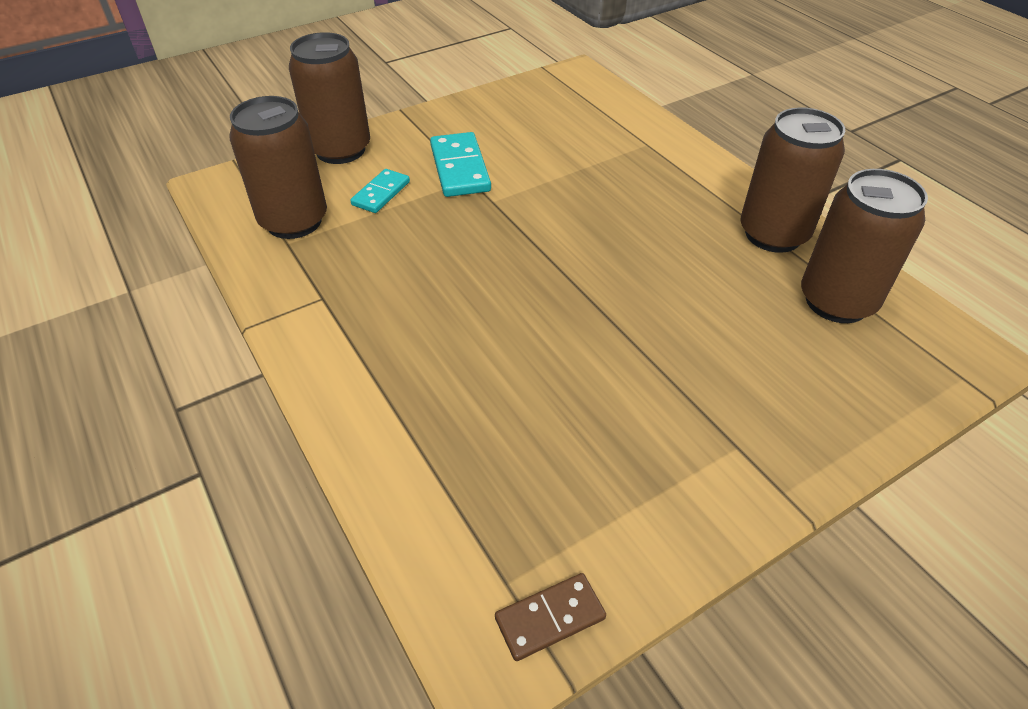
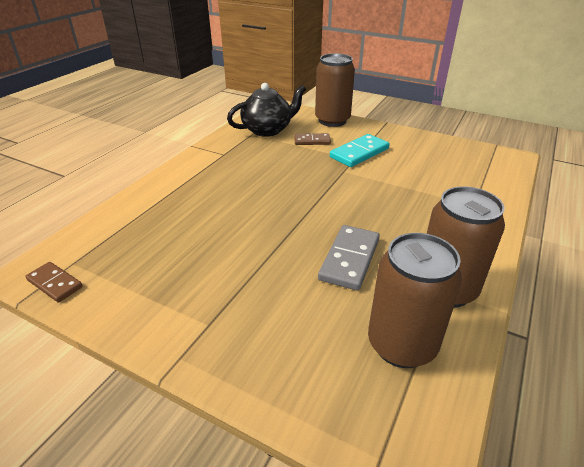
camera: 60 degrees right, 10 degrees down
(294, 221) = (268, 130): brown can -> black teapot
(381, 193) = (312, 141): turquoise domino -> brown domino
(684, 278) = (349, 259): none -> grey domino

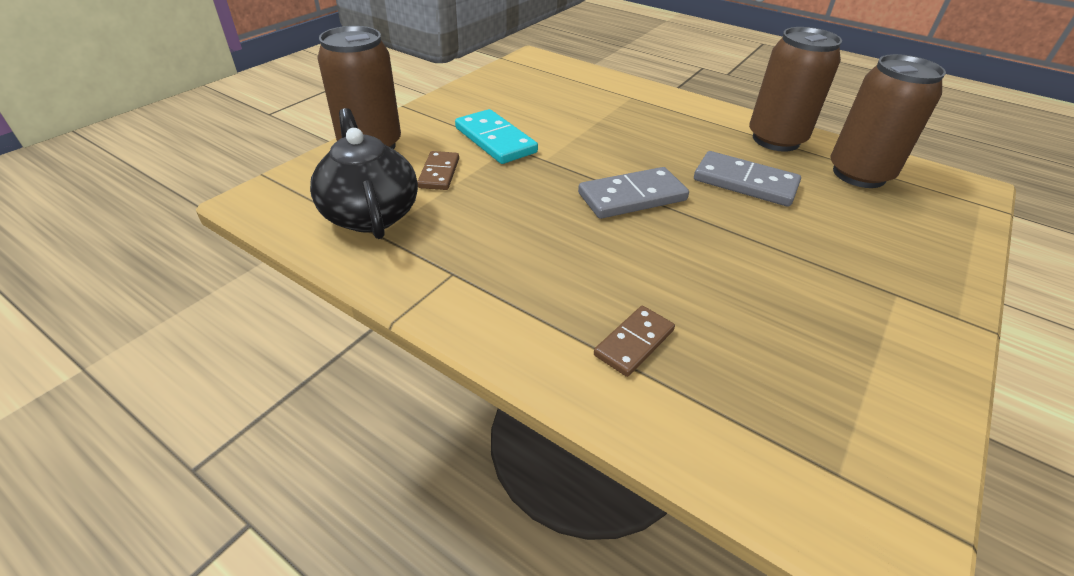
camera: 85 degrees left, 5 degrees up
(54, 284) = (902, 491): brown domino -> brown domino (634, 343)
(308, 204) = (632, 197): none -> grey domino

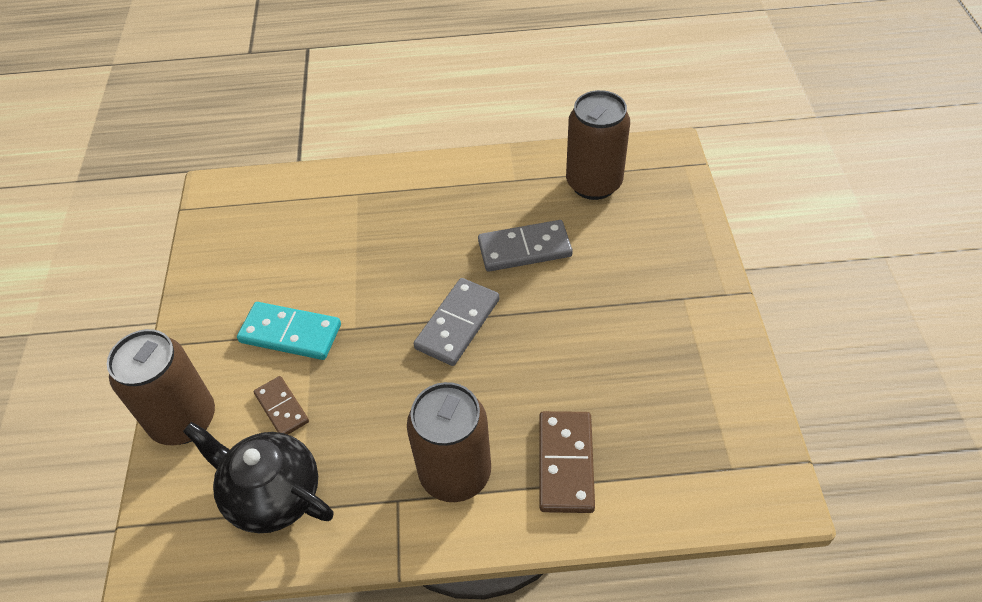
camera: 35 degrees left, 10 degrees up
(634, 343) = (566, 463): brown domino -> brown domino, size x1.59
(776, 140) = (512, 178): brown can -> brown can (455, 473)

